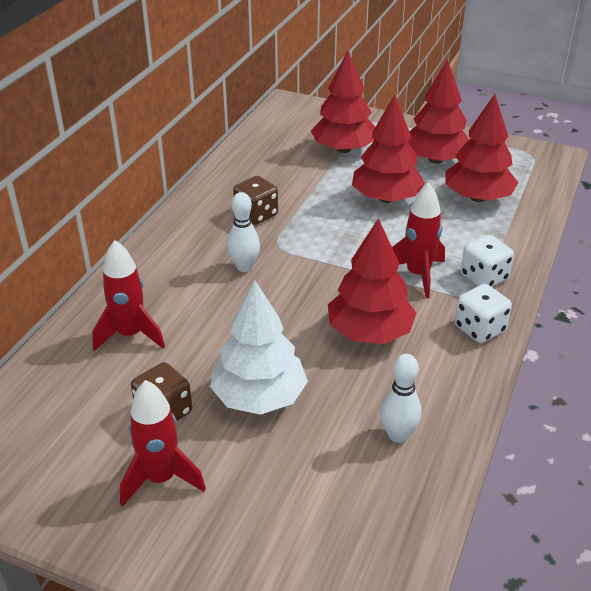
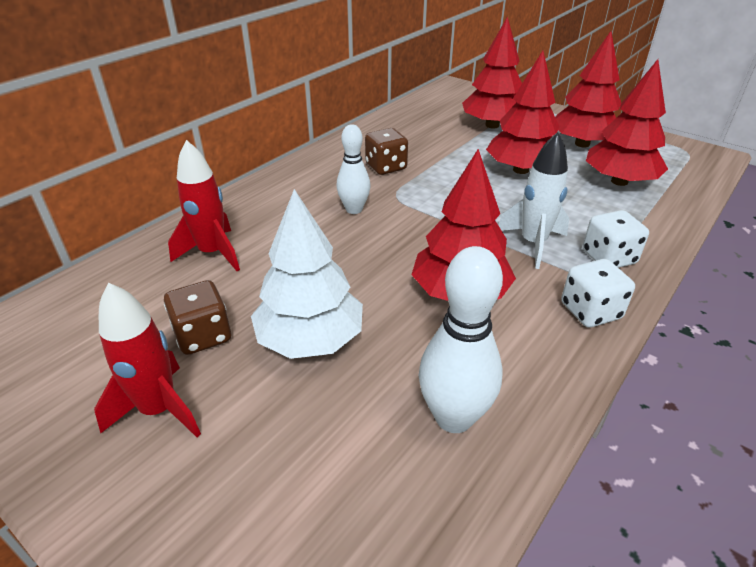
camera: 15 degrees right, 0 degrees up
(398, 435) = (454, 417): white bowling pin -> white bowling pin, size x1.52
(418, 275) = (533, 244): red rocket -> white rocket

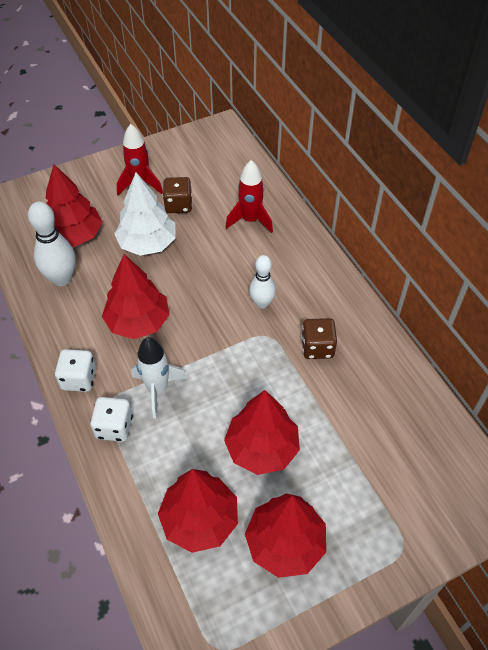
camera: 115 degrees right, 15 degrees up
(492, 125) = (367, 480): red tree -> red tree (74, 236)

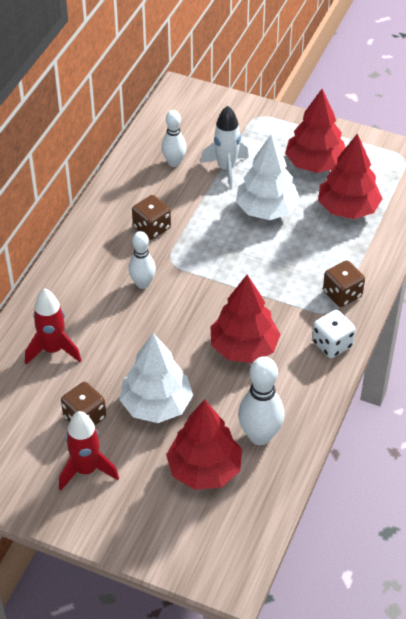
camera: 130 degrees left, 5 degrees down
(114, 427) = (342, 294): white dice -> brown dice
(158, 390) = (287, 292): white rocket -> white rocket (226, 169)
(262, 448) = (267, 209): red tree -> white tree
(388, 419) = (174, 162): none -> white bowling pin

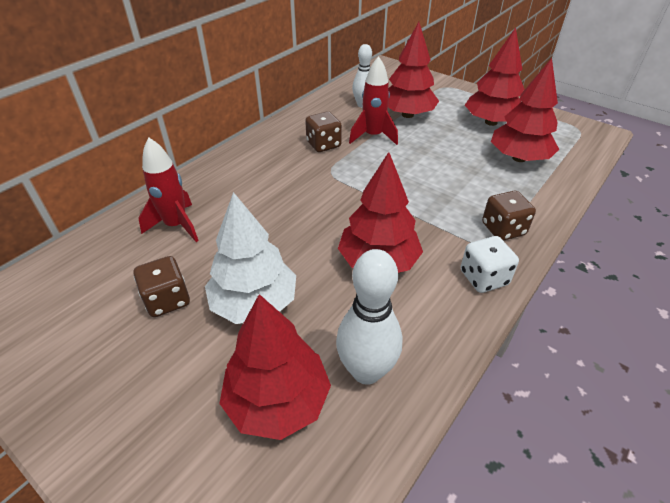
camera: 15 degrees right, 5 degrees down
(86, 470) = (131, 365): red rocket -> red rocket (373, 136)
(142, 283) = (295, 185): white bowling pin -> none
(226, 169) = (407, 115): white rocket -> red tree
(267, 209) = (437, 147): white tree -> none

